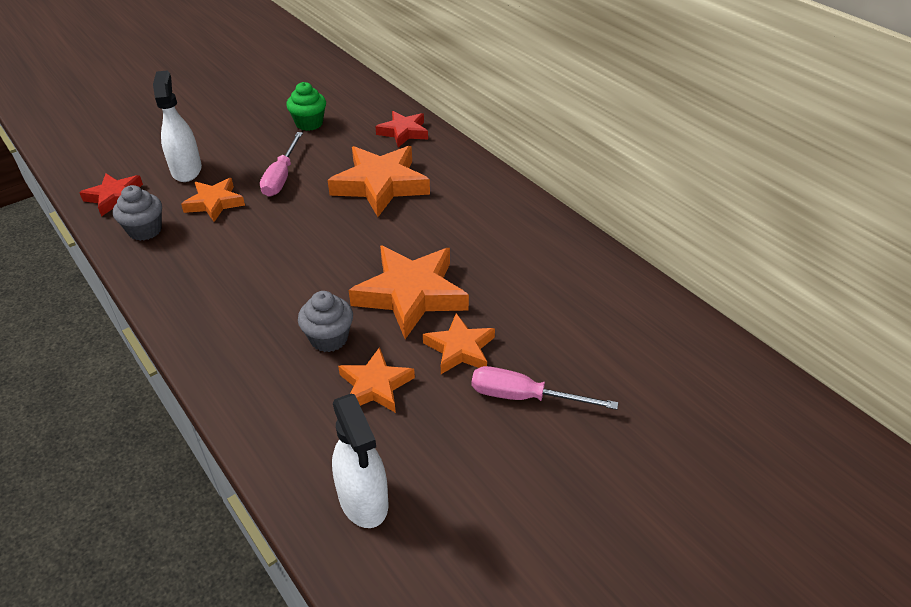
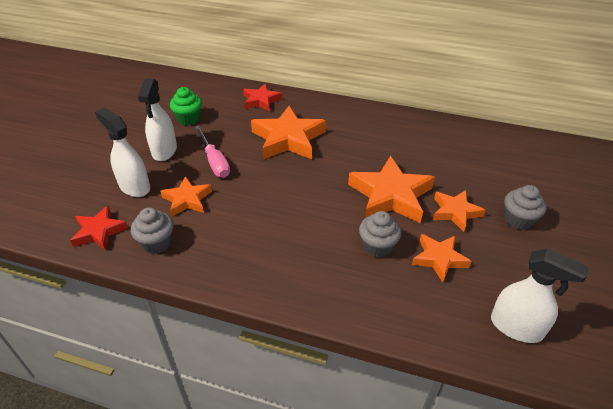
camera: 35 degrees left, 0 degrees up
(250, 147) = (164, 151): none -> white spray bottle
(524, 397) = (518, 220): pink screwdriver -> grey cupcake

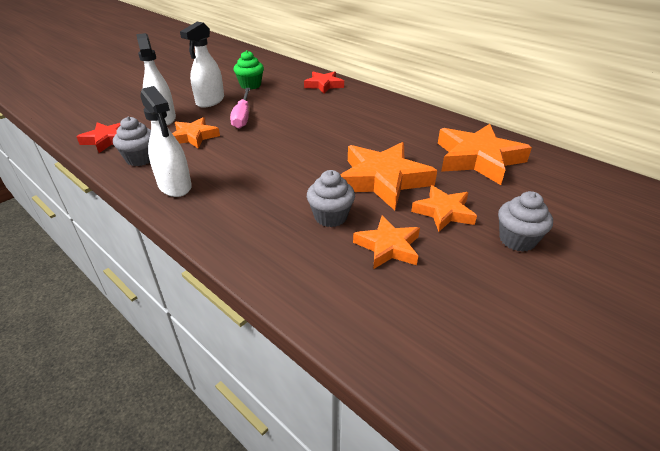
camera: 25 degrees right, 5 degrees down
(288, 139) = (322, 115): orange star -> orange star (478, 159)
(516, 327) = (427, 342): white spray bottle -> white spray bottle (175, 186)

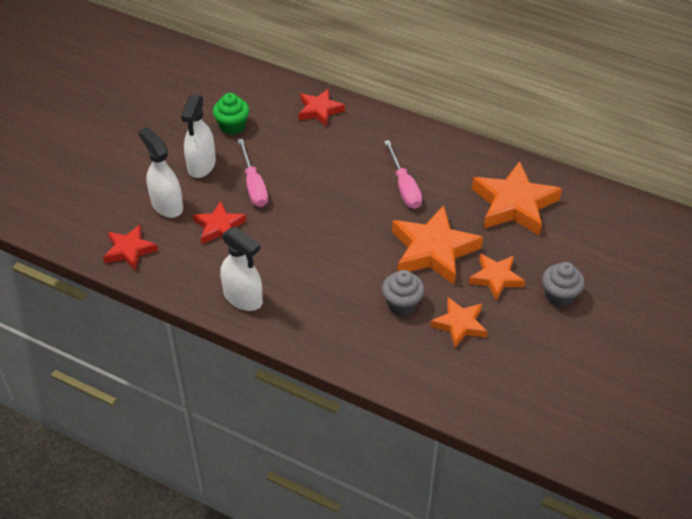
camera: 15 degrees left, 10 degrees up
(140, 159) = (185, 270): grey cupcake -> none
(194, 136) = (219, 227): orange star -> red star
(373, 134) = (404, 187): none -> pink screwdriver

